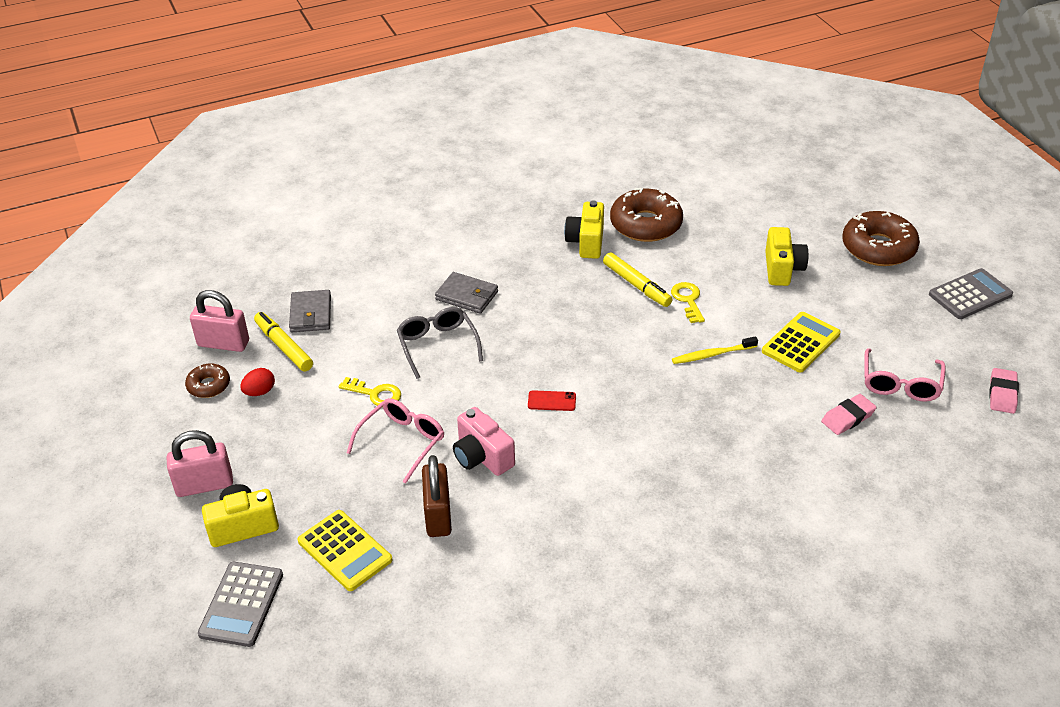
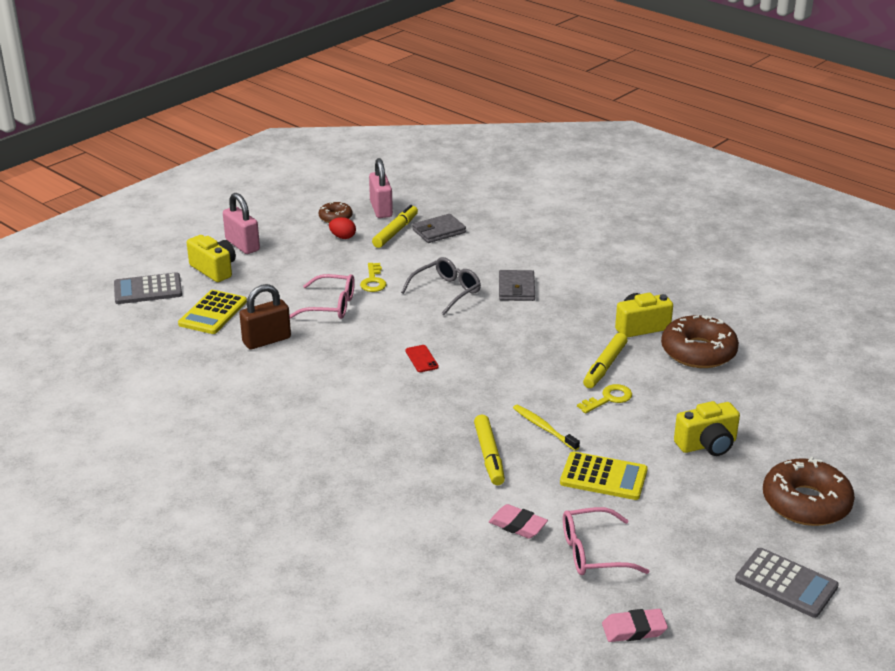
camera: 65 degrees right, 10 degrees down
(482, 457) = (337, 343): pink camera -> none
(738, 403) = (489, 456): none -> yellow marker

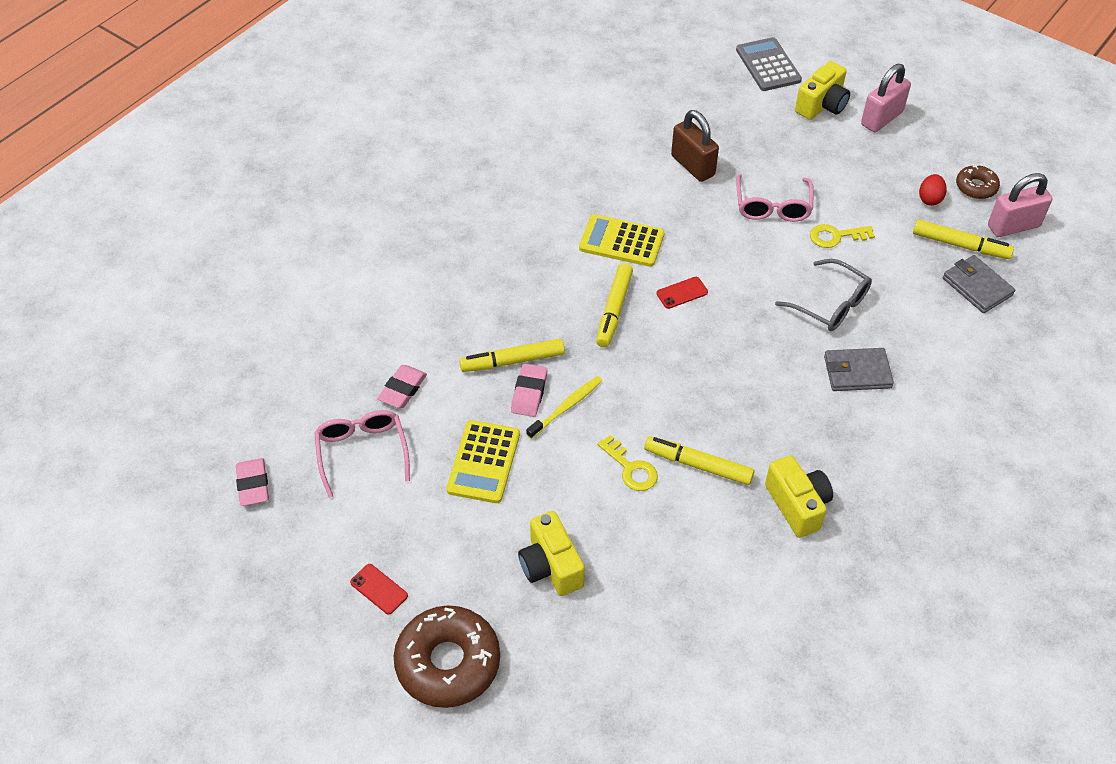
camera: 85 degrees right, 20 degrees up
(213, 313) = (735, 118): yellow calculator -> yellow calculator (621, 241)
(435, 395) = (614, 310): none -> yellow marker
(527, 448) = (529, 393): none -> pink eraser
(698, 352) = (751, 569): brown donut -> none
(742, 542) = (379, 589): none -> red phone
(786, 583) = (312, 625): grey calculator -> none

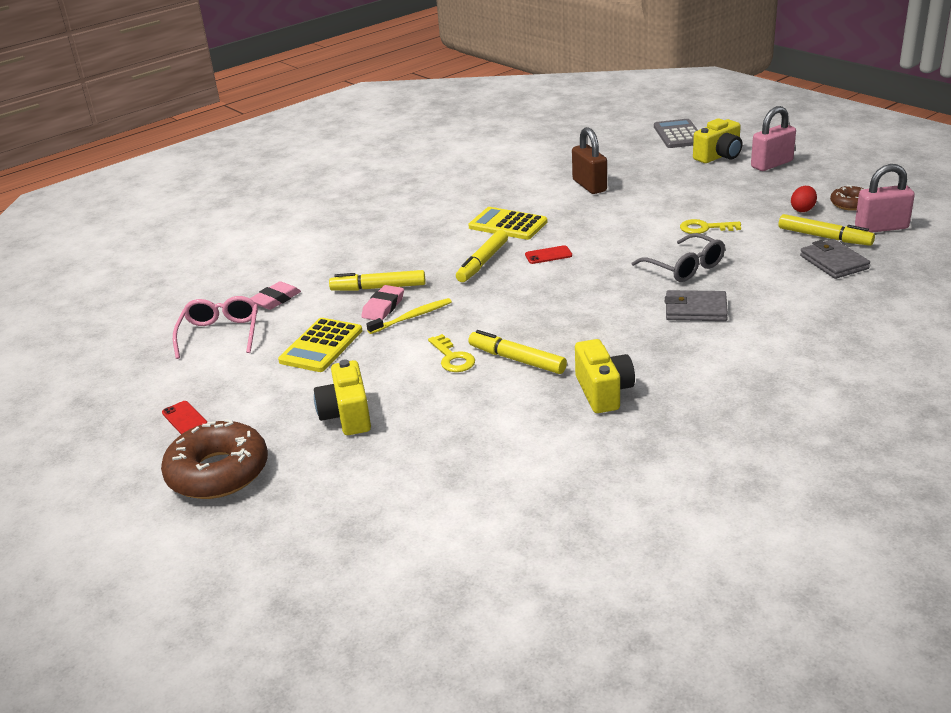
camera: 15 degrees right, 20 degrees down
(253, 485) = (118, 347): pink eraser -> none
(772, 207) = (652, 210): pink glasses -> none

